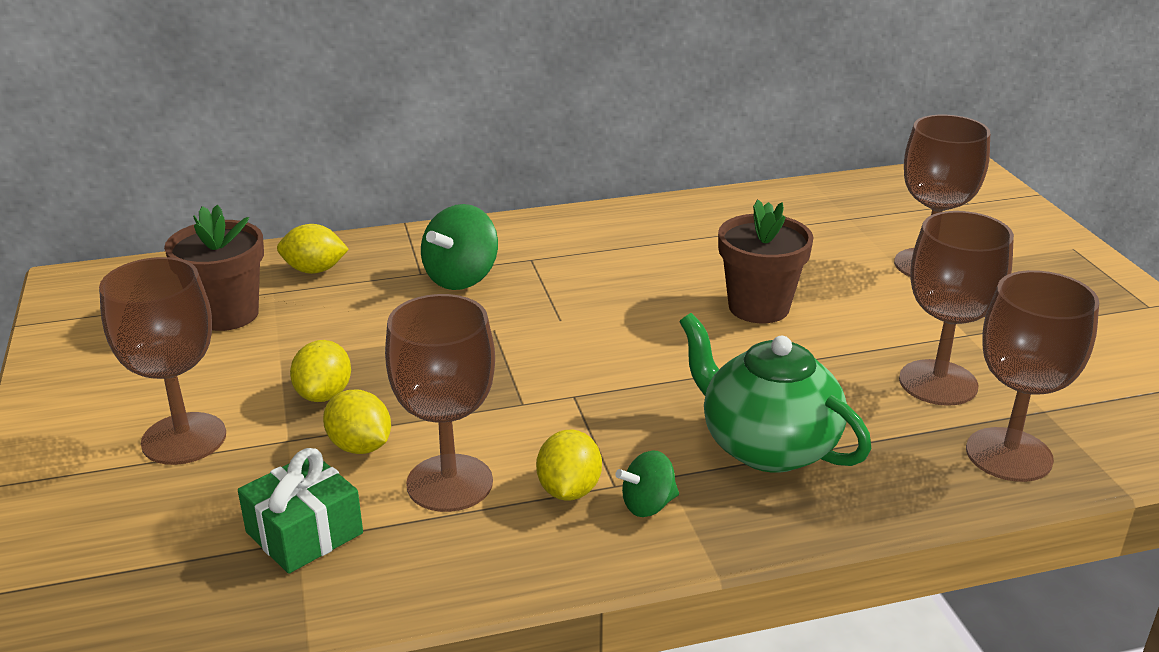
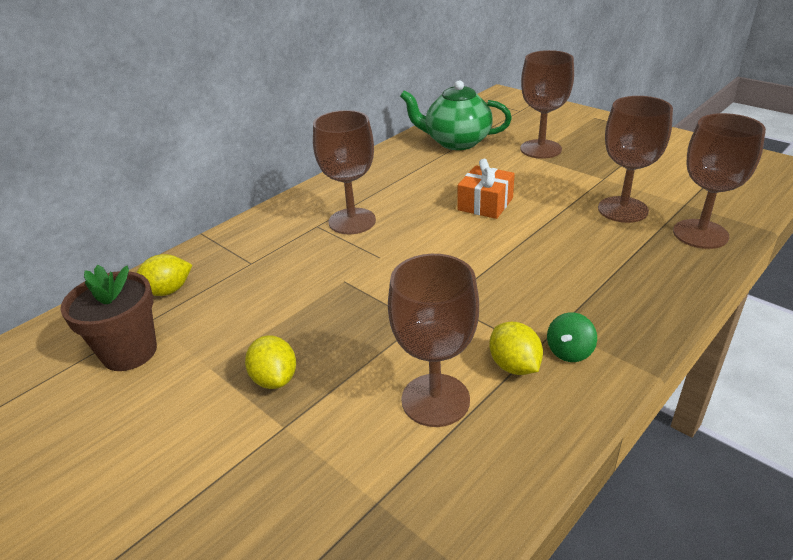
camera: 30 degrees left, 5 degrees up
(184, 439) = (197, 468): brown goblet -> brown goblet (352, 221)
(304, 533) = (376, 493): green gift -> none
(360, 446) = (344, 405): yellow lemon -> none
(461, 278) = (284, 255): green spinning top -> none
(758, 307) = (485, 204): brown flower pot -> orange gift
(767, 446) = (587, 283): green teapot -> green teapot (456, 142)

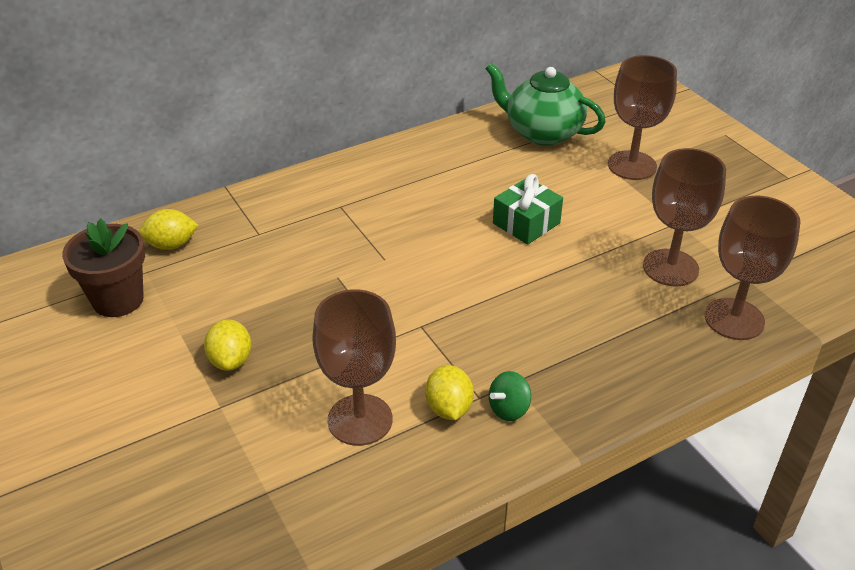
camera: 15 degrees right, 5 degrees up
(352, 221) = (377, 210): brown goblet -> none
(485, 204) = (526, 223): orange gift -> green gift

